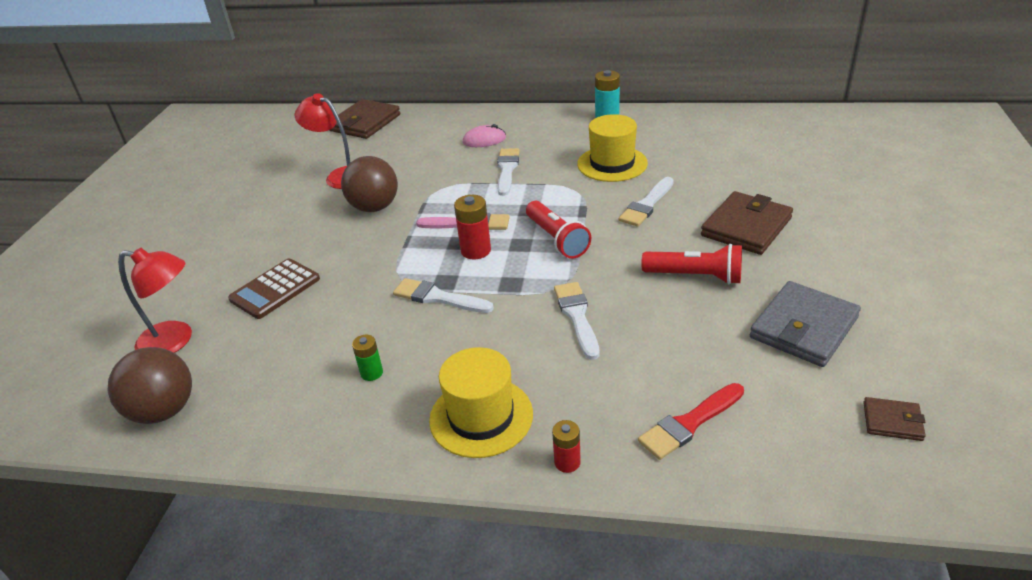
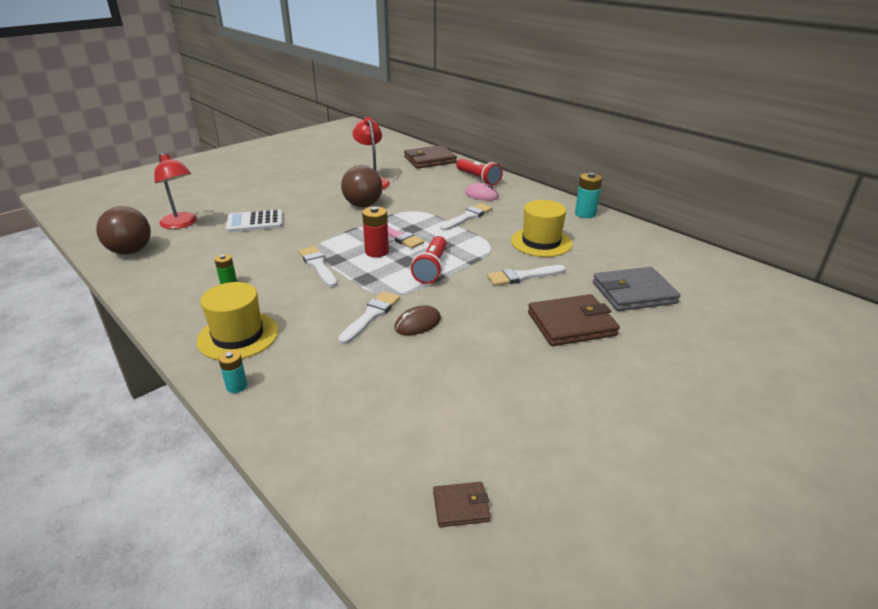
camera: 35 degrees right, 5 degrees down
(275, 289) = (255, 222): brown calculator -> white calculator
(567, 462) = (236, 386): red battery -> turquoise battery
(630, 299) = (417, 324): none -> brown mouse
(689, 423) = (331, 412): red brush -> none
(695, 276) = (481, 334): red flashlight -> red flashlight (478, 179)
(803, 327) = (502, 407): grey wallet -> grey wallet (633, 293)
(892, 421) = (461, 506): brown wallet -> brown wallet turned 60 degrees counterclockwise

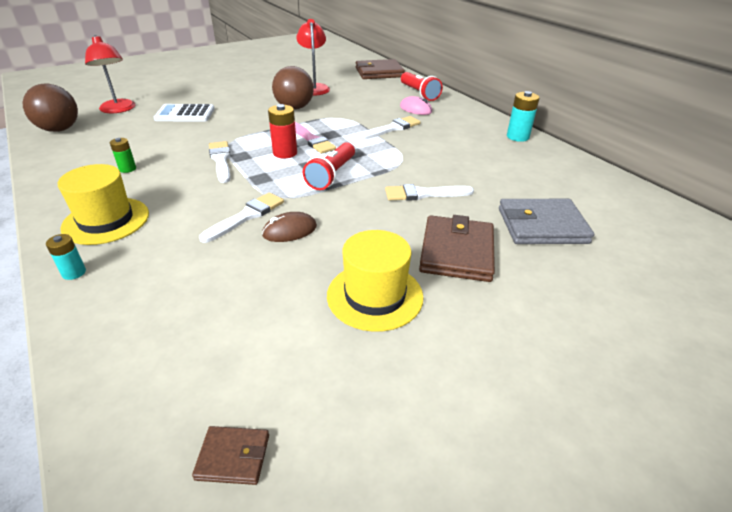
camera: 10 degrees right, 5 degrees up
(541, 242) = (458, 161): yellow hat -> yellow hat (375, 296)
(571, 324) = (457, 252): brown wallet -> brown wallet turned 75 degrees counterclockwise

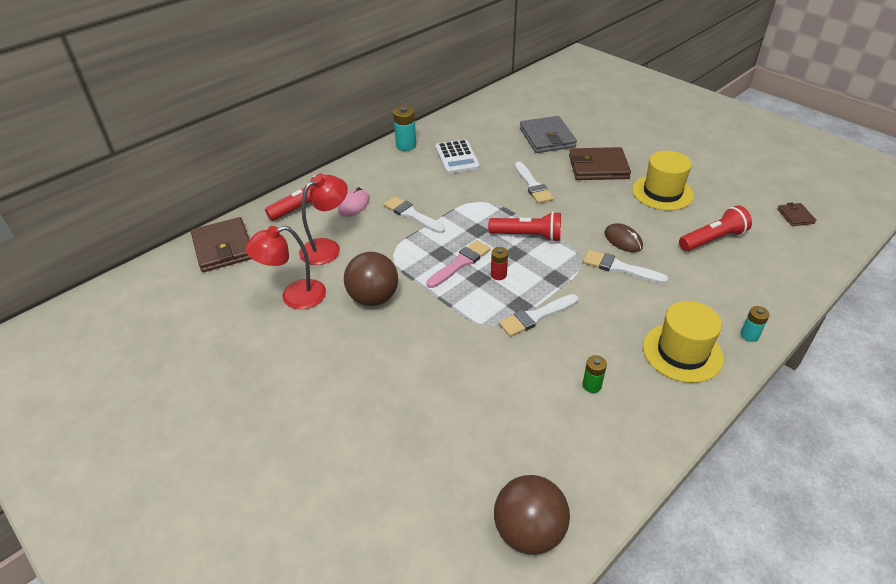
camera: 100 degrees left, 5 degrees up
(119, 110) = (432, 494): red lamp -> red lamp (327, 248)
(185, 114) = (425, 400): white calculator -> white calculator (457, 157)
(243, 308) = (713, 239): none -> red flashlight
(285, 153) = (498, 275): red battery -> red battery, size x0.62

